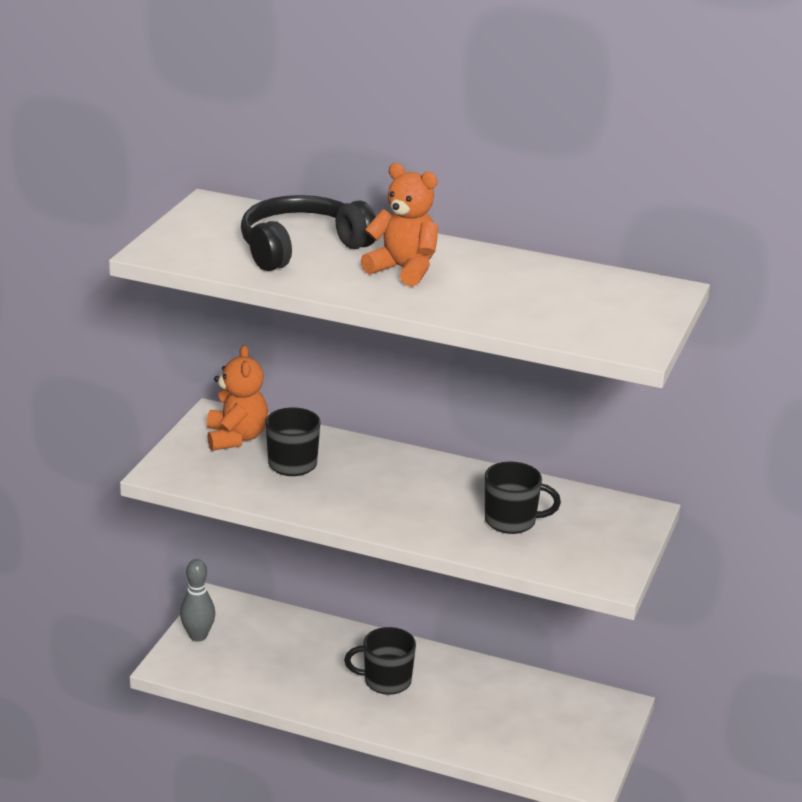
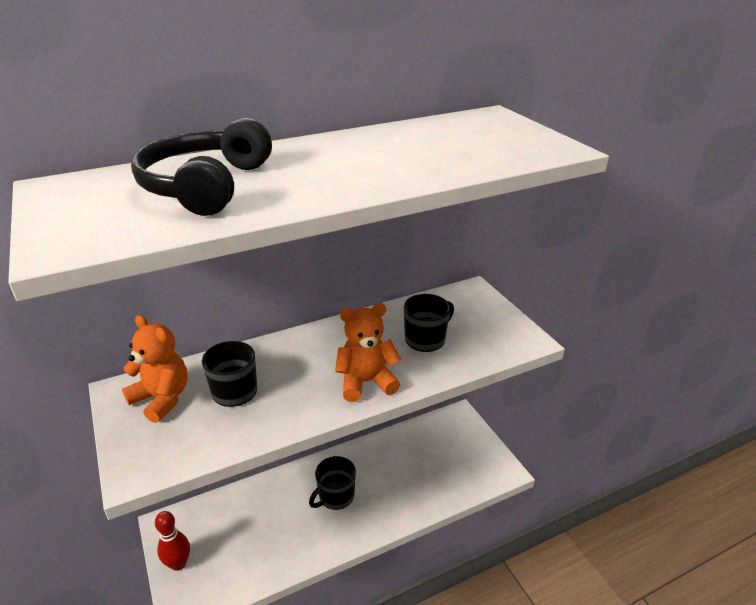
camera: 45 degrees left, 5 degrees up
(198, 636) = (178, 563): grey bowling pin -> red bowling pin
(403, 270) = (320, 167): orange teddy bear -> orange teddy bear (366, 382)

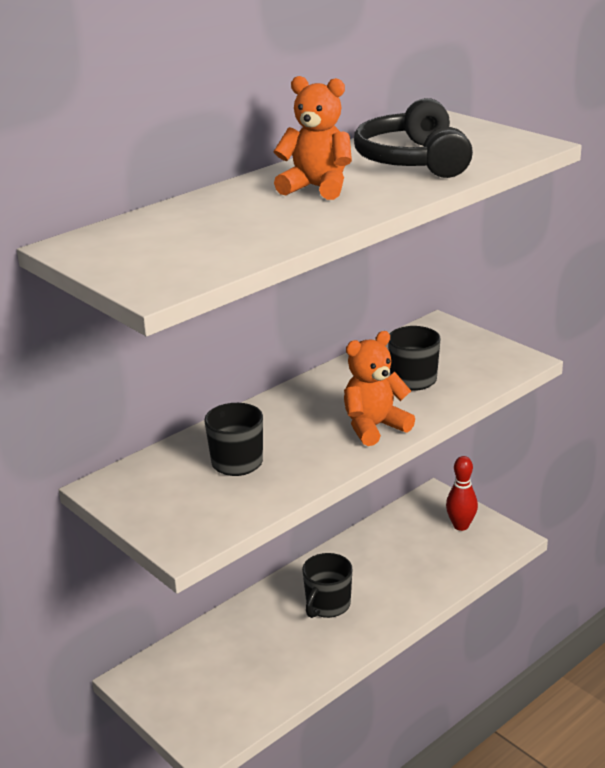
camera: 15 degrees left, 5 degrees down
(162, 399) = (159, 484): orange teddy bear -> orange teddy bear (317, 188)
(178, 563) = (174, 709): red bowling pin -> red bowling pin (461, 526)
(205, 186) = (226, 223): black headphones -> black headphones (412, 160)

